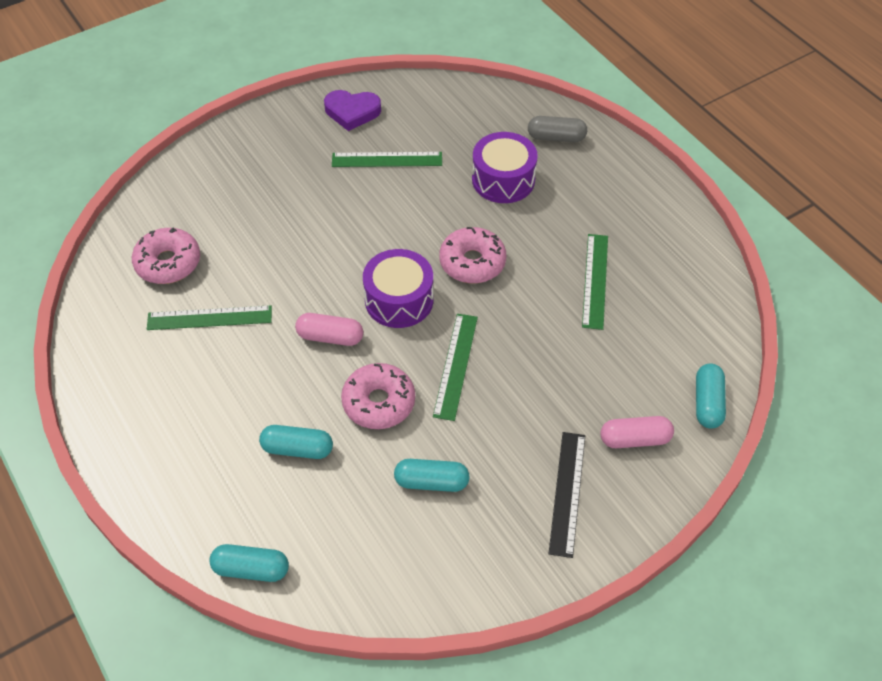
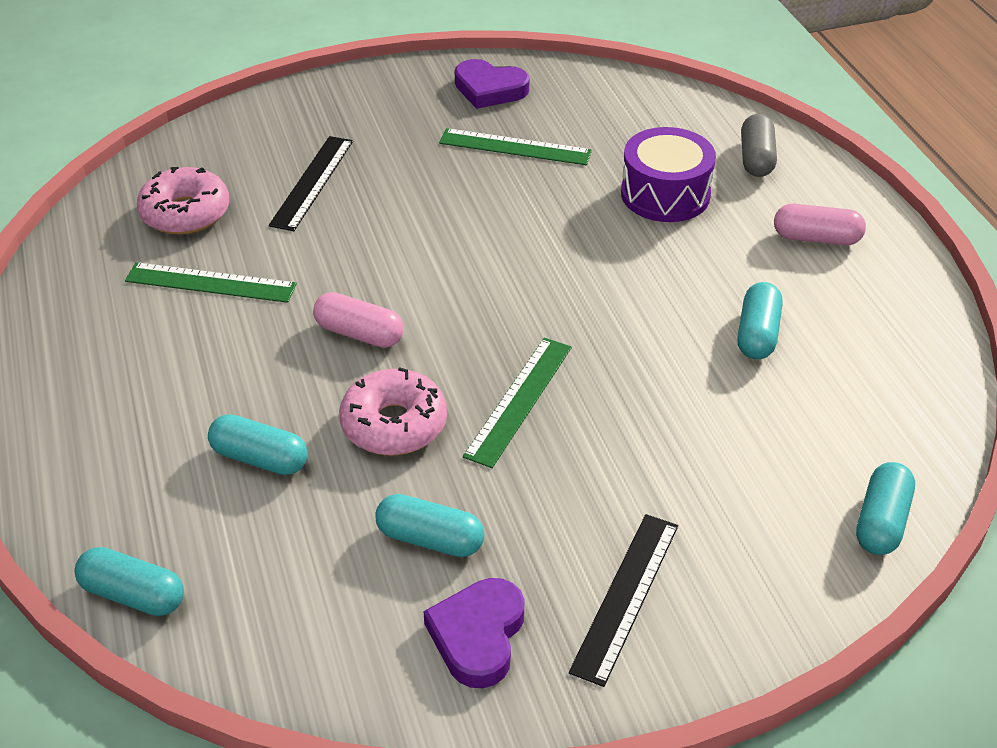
camera: 15 degrees right, 10 degrees down
(251, 218) = (312, 182): none -> black ruler
(399, 300) = (470, 307): purple drum -> none
(472, 262) = (588, 282): pink donut -> none
(484, 542) = (478, 636): none -> purple heart
(556, 137) = (756, 158): grey capsule -> grey capsule turned 75 degrees clockwise
(595, 280) = (757, 334): green ruler -> turquoise capsule
(635, 439) = (752, 547): pink capsule -> pink capsule (816, 238)

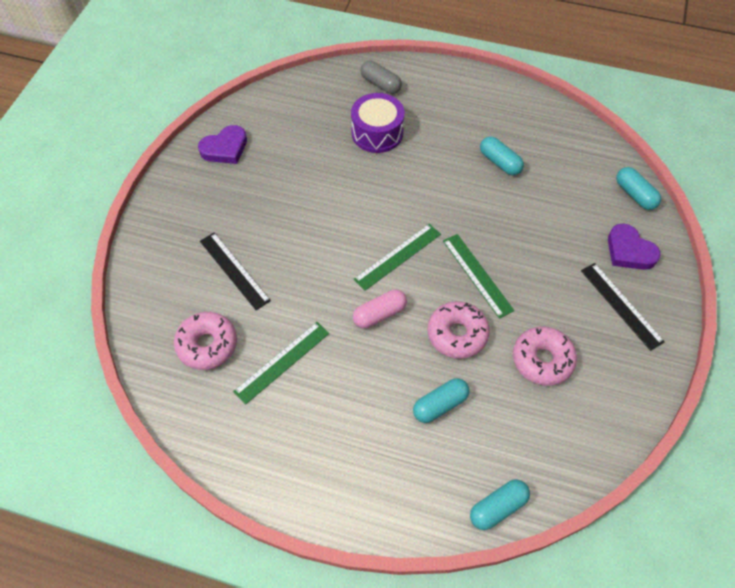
camera: 55 degrees left, 15 degrees up
(430, 539) = (542, 360): turquoise capsule -> pink donut
(478, 636) = (610, 373): purple heart -> purple heart (629, 251)
(515, 147) = (286, 167): green ruler -> green ruler (398, 256)
(816, 238) = (454, 101): pink capsule -> none

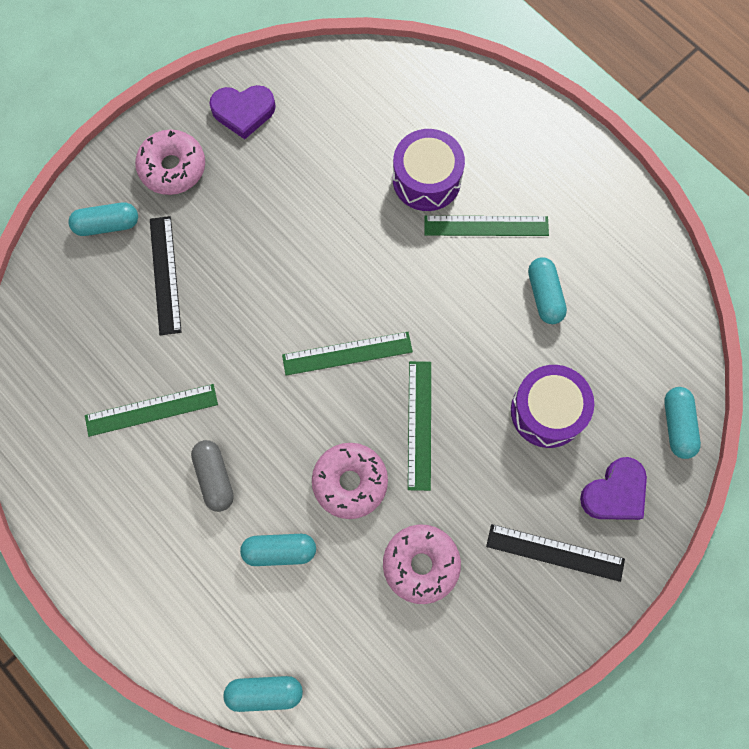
camera: 30 degrees right, 15 degrees up
(169, 259) = (107, 225): none -> turquoise capsule
(207, 345) = (89, 348): pink donut -> pink donut (172, 168)
(379, 314) = (283, 412): pink capsule -> none
(380, 84) = (474, 112): grey capsule -> grey capsule (214, 478)
(434, 141) = (486, 226): none -> green ruler
(552, 226) = (547, 411): none -> purple drum
(621, 305) = (555, 553): black ruler -> black ruler turned 75 degrees counterclockwise
(629, 251) = (615, 493): purple heart -> purple heart turned 120 degrees counterclockwise

